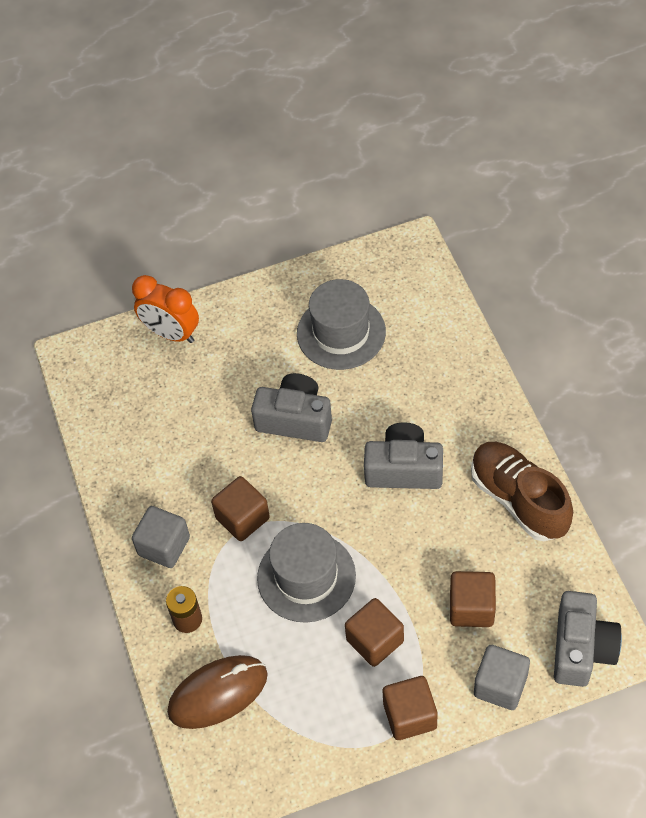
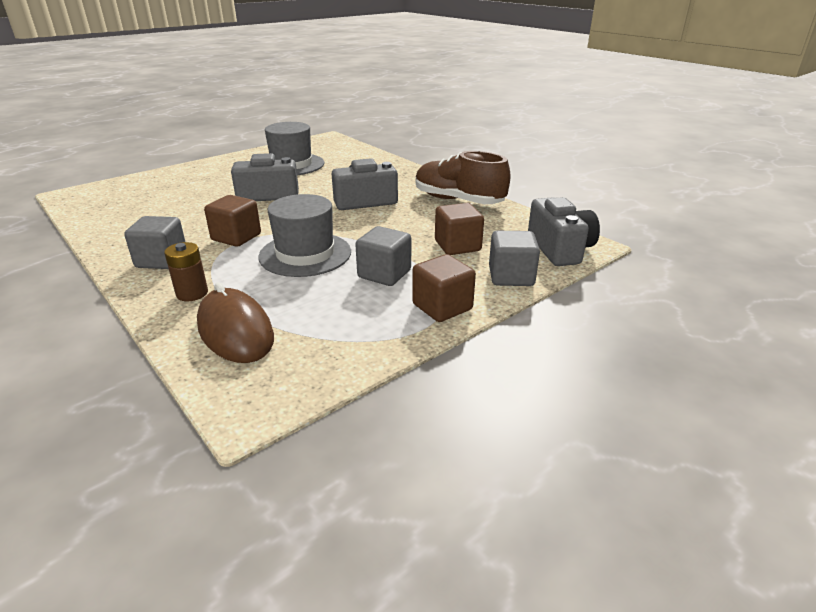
camera: 25 degrees left, 25 degrees down
(171, 333) = (158, 178): orange clock -> none
(218, 693) = (235, 331): brown mouse -> brown mouse turned 75 degrees counterclockwise
(375, 641) = (384, 274): brown cube -> grey cube

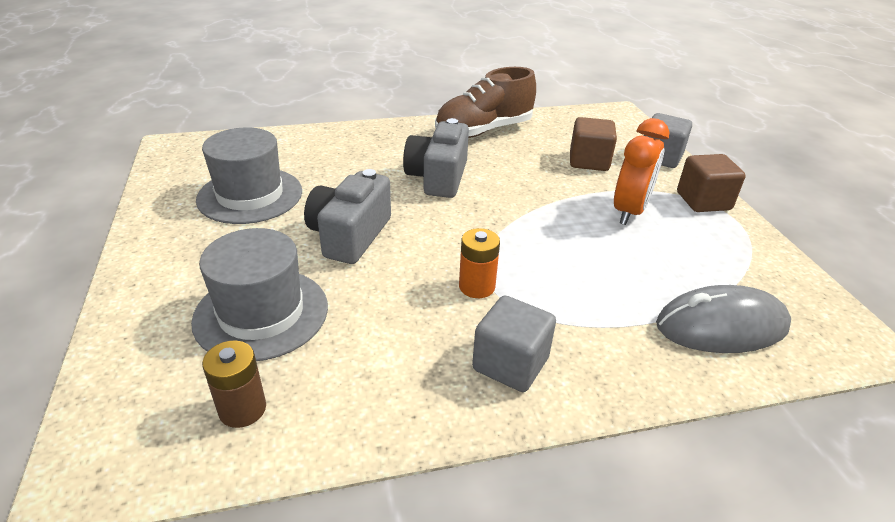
camera: 65 degrees left, 5 degrees up
(192, 293) = (623, 347): brown battery -> brown battery (242, 409)
(235, 331) = (721, 326): brown mouse -> grey mouse
(236, 237) = (477, 286): brown cube -> orange battery
(305, 254) = (558, 246): grey hat -> grey hat (261, 313)
(384, 274) = (629, 211): grey cube -> orange clock
(560, 249) = (620, 124): grey camera -> none

